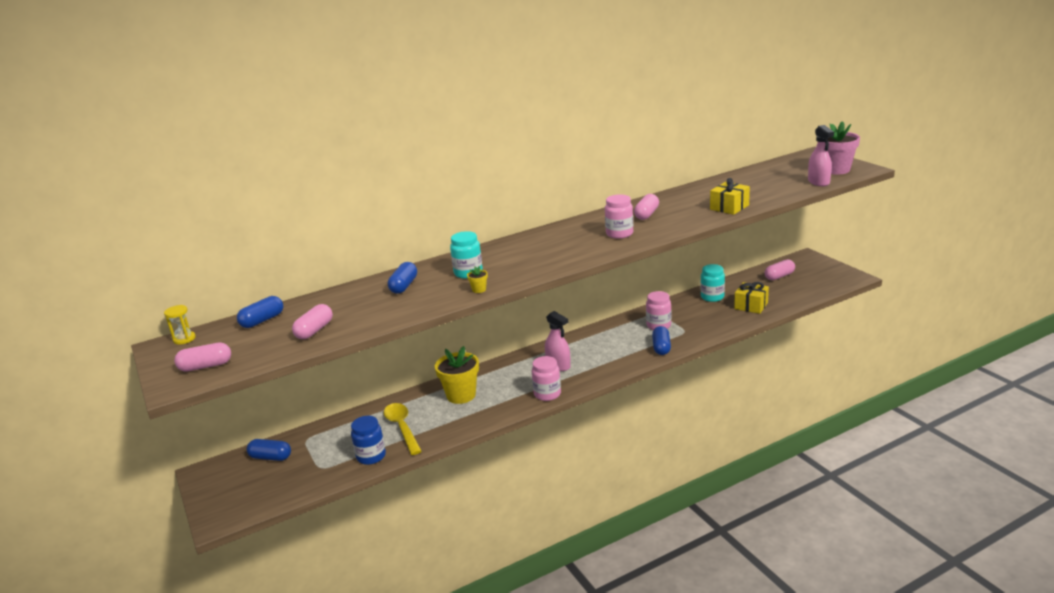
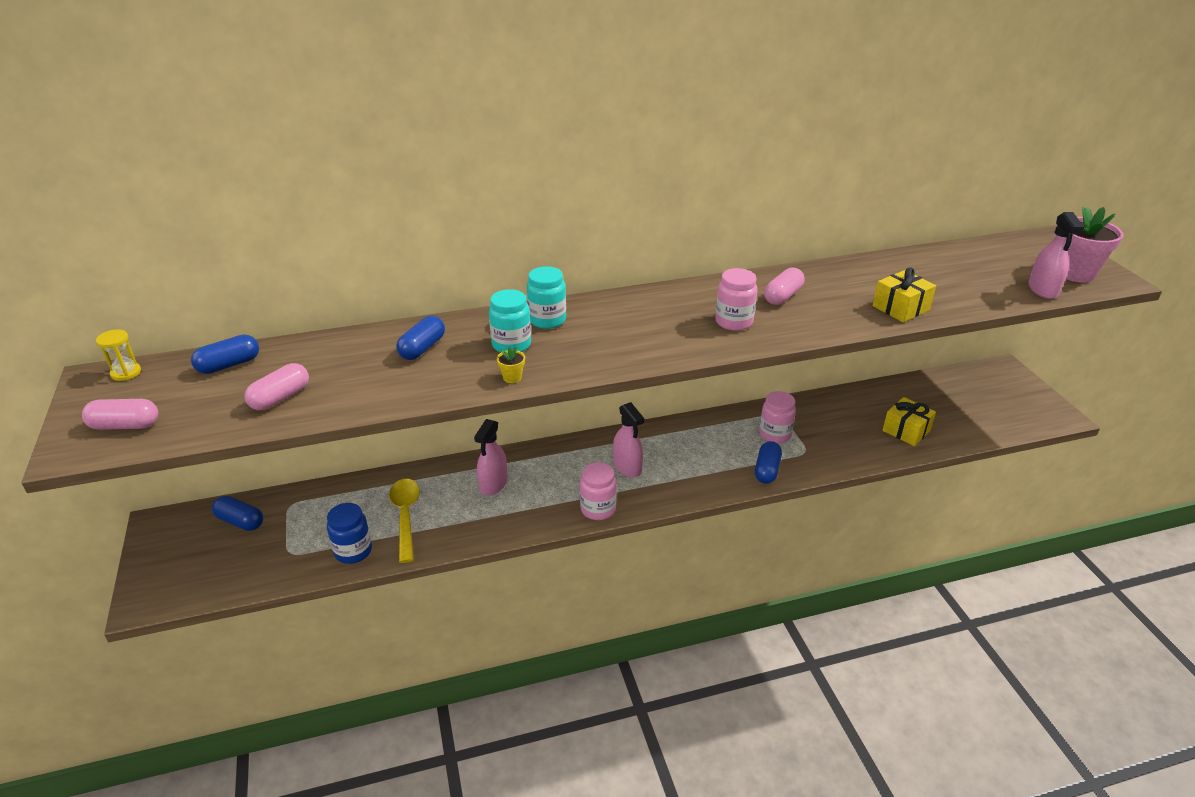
camera: 10 degrees right, 10 degrees up
(461, 395) = (493, 484): yellow flower pot -> pink spray bottle
(712, 297) = (859, 405): turquoise jar -> turquoise jar (547, 320)
(779, 276) = (959, 392): pink capsule -> none

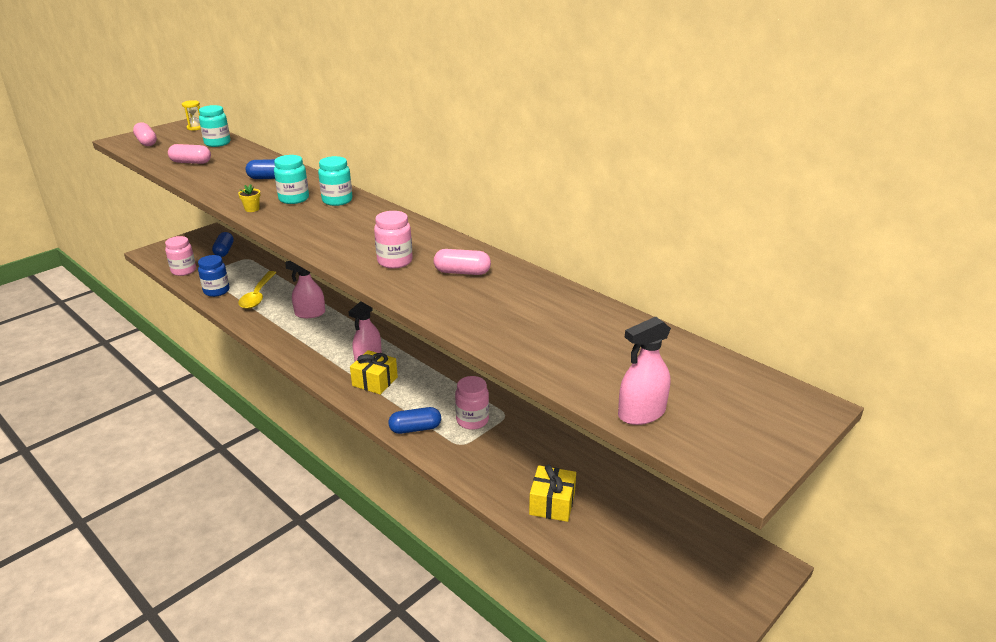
camera: 60 degrees right, 5 degrees down
(229, 365) = (217, 143): blue capsule -> turquoise jar
(405, 516) = (258, 295): yellow spoon -> yellow spoon turned 135 degrees clockwise
(598, 509) = (309, 362): pink jar -> pink jar (183, 271)
(900, 308) = (498, 331): yellow gift -> yellow gift (375, 381)
(1074, 273) = (721, 434): pink flower pot -> none

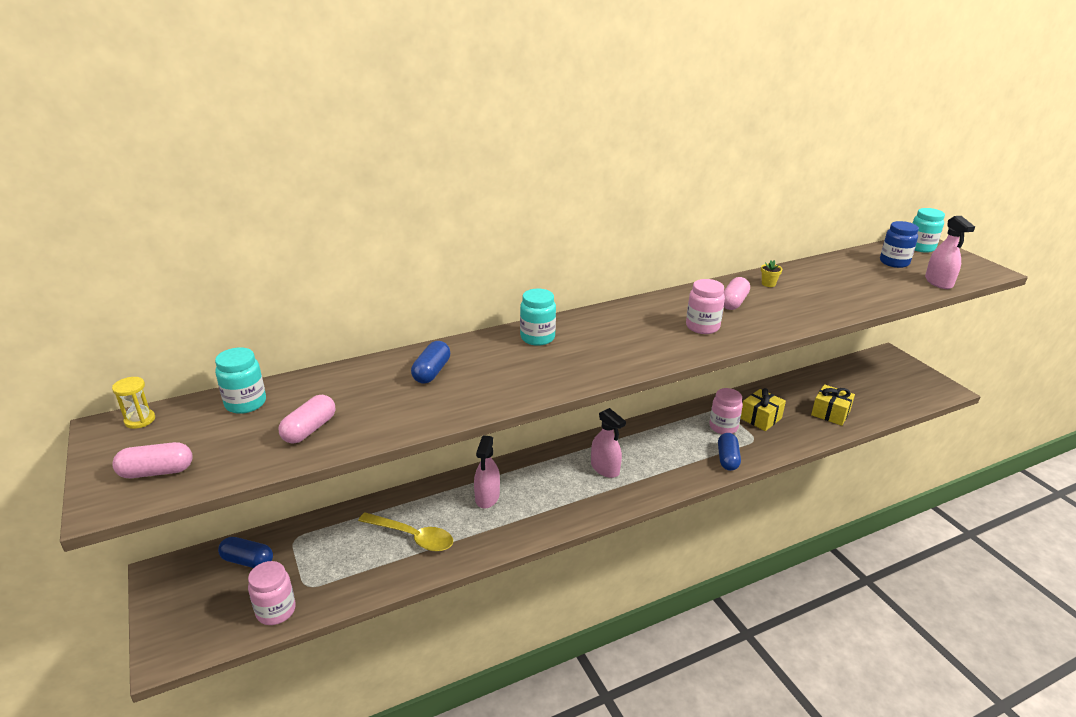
camera: 70 degrees left, 0 degrees up
(216, 291) = (370, 576): blue jar -> blue jar (894, 262)
(252, 209) = (527, 391): yellow flower pot -> yellow flower pot (768, 284)
(294, 199) = (514, 362): turquoise jar -> turquoise jar (920, 248)
(375, 381) = (646, 470): yellow gift -> yellow gift (760, 418)

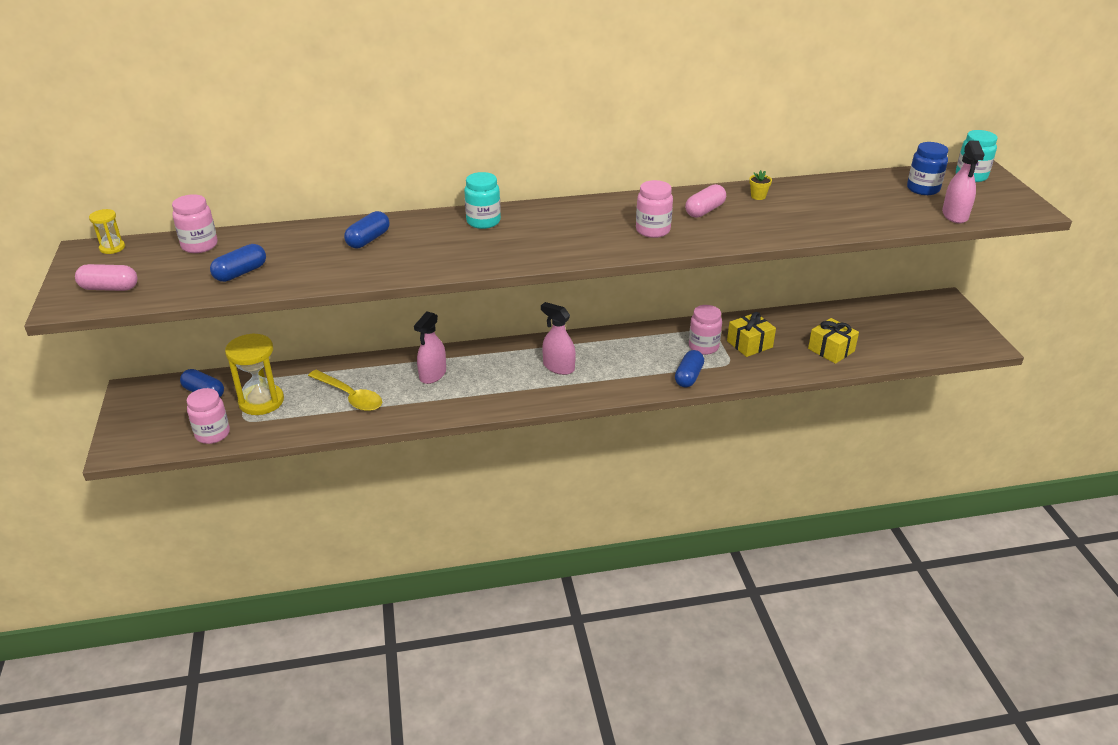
camera: 15 degrees right, 5 degrees up
(245, 403) = (199, 245): turquoise jar -> pink jar
(309, 429) = (240, 273): pink capsule -> blue capsule
(317, 560) = (261, 401): none -> yellow hourglass
(605, 469) = (558, 367): pink spray bottle -> pink spray bottle turned 150 degrees clockwise

